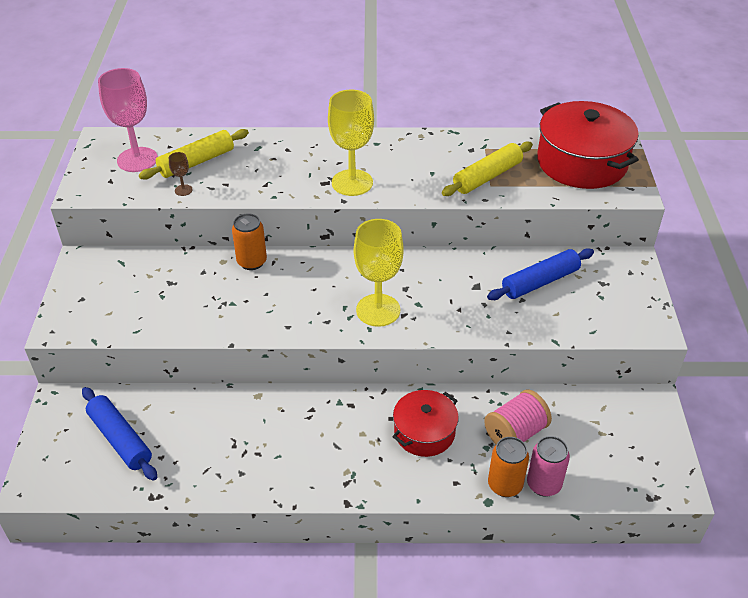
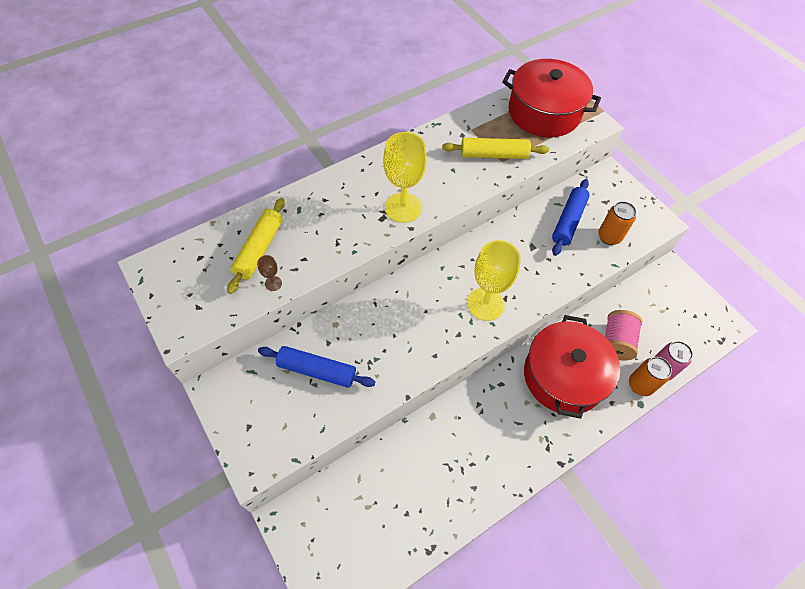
camera: 35 degrees left, 15 degrees up
(120, 439) = (363, 519): blue rolling pin -> blue rolling pin (317, 370)
(137, 160) = (203, 272): pink goblet -> none
(252, 262) = (358, 312): orange can -> orange can (609, 237)
(424, 432) = (564, 376): red pot -> red pot, size x1.70
(487, 177) = (493, 155): yellow rolling pin -> yellow rolling pin turned 75 degrees clockwise

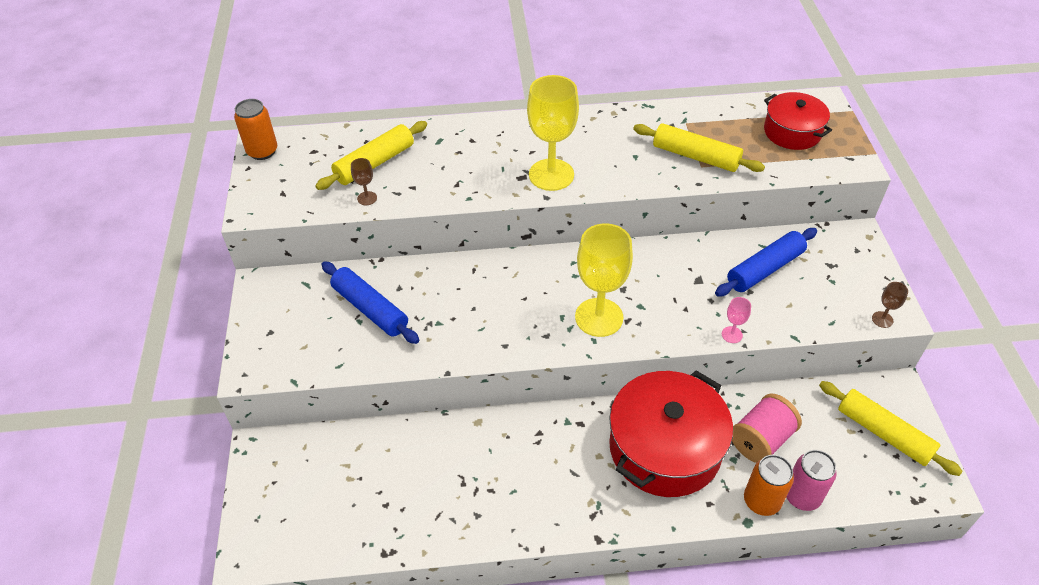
camera: 30 degrees right, 10 degrees down
(544, 112) = (792, 132): red pot -> red pot, size x0.59
(576, 280) = (732, 334): none -> pink goblet
(609, 237) = (808, 304): orange can -> orange can (262, 151)
(656, 229) = (882, 319): none -> brown goblet
(680, 304) = (883, 433): none -> yellow rolling pin

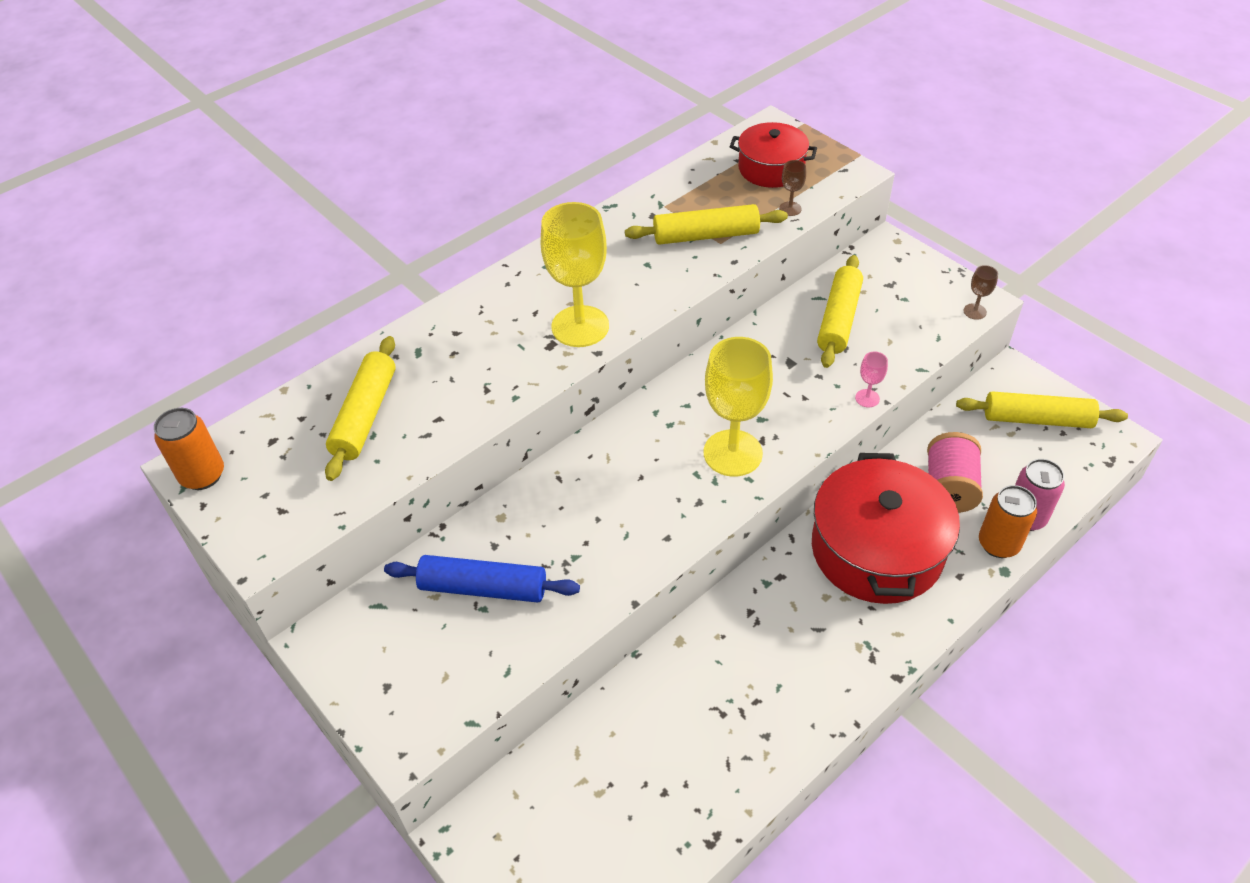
camera: 35 degrees left, 0 degrees up
(367, 198) = (396, 459): brown goblet -> brown goblet (790, 209)
(764, 269) = (838, 319): blue rolling pin -> yellow rolling pin

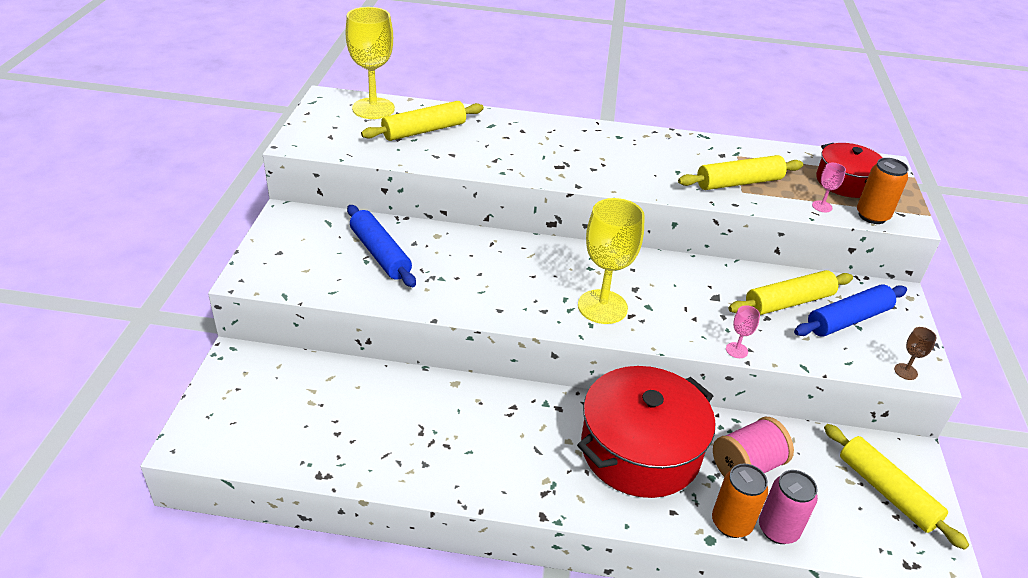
camera: 45 degrees right, 10 degrees down
(203, 475) = (325, 104): orange can -> orange can (872, 216)
(580, 326) = (589, 170): yellow goblet -> yellow goblet (373, 108)
(705, 235) = (739, 183): yellow rolling pin -> yellow rolling pin turned 60 degrees counterclockwise
(790, 209) = (822, 206): brown goblet -> pink goblet
(890, 298) = (848, 320): none -> blue rolling pin

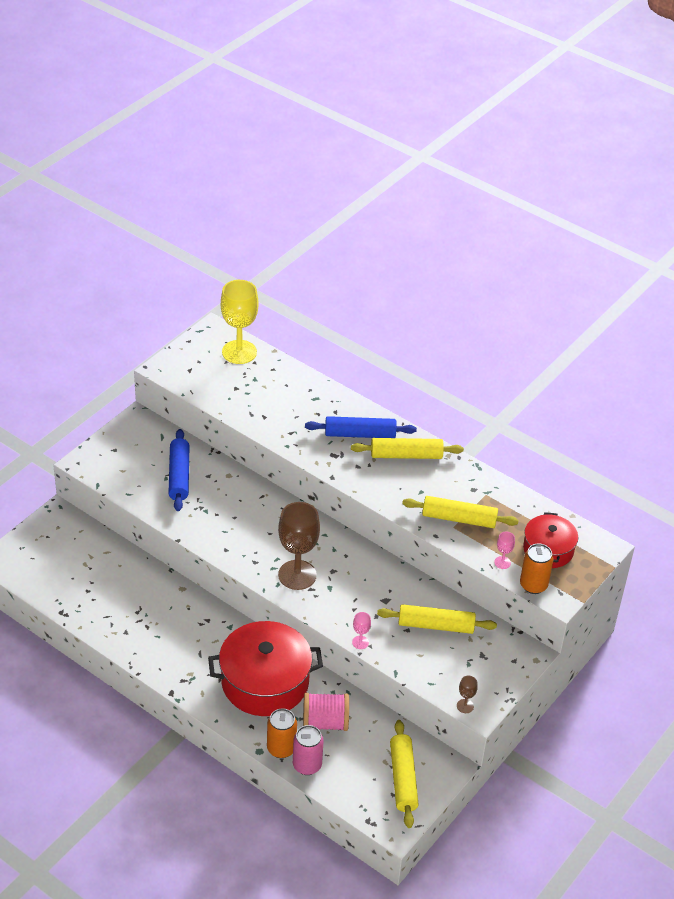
camera: 30 degrees right, 5 degrees up
(424, 130) = (261, 387): yellow rolling pin -> yellow rolling pin (406, 455)
(602, 307) = (297, 575): yellow goblet -> brown goblet
(848, 320) = (466, 655): blue rolling pin -> blue rolling pin (360, 434)

